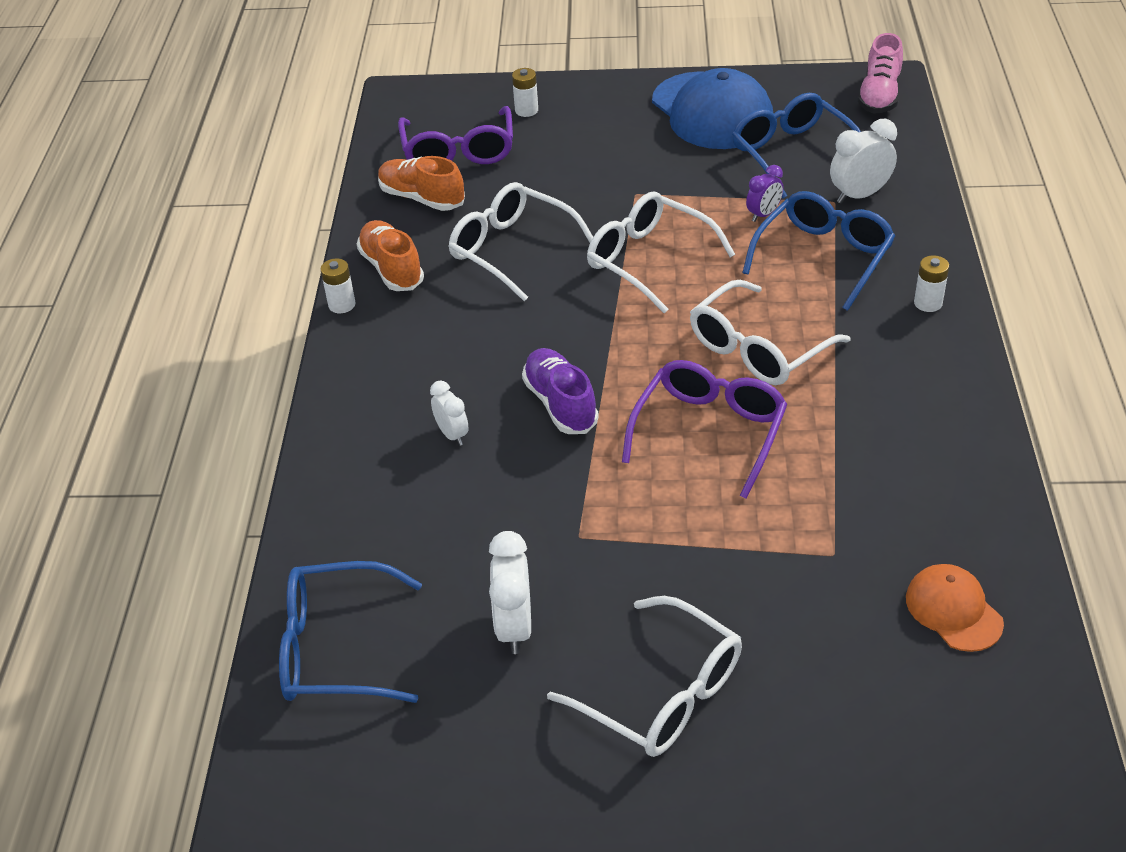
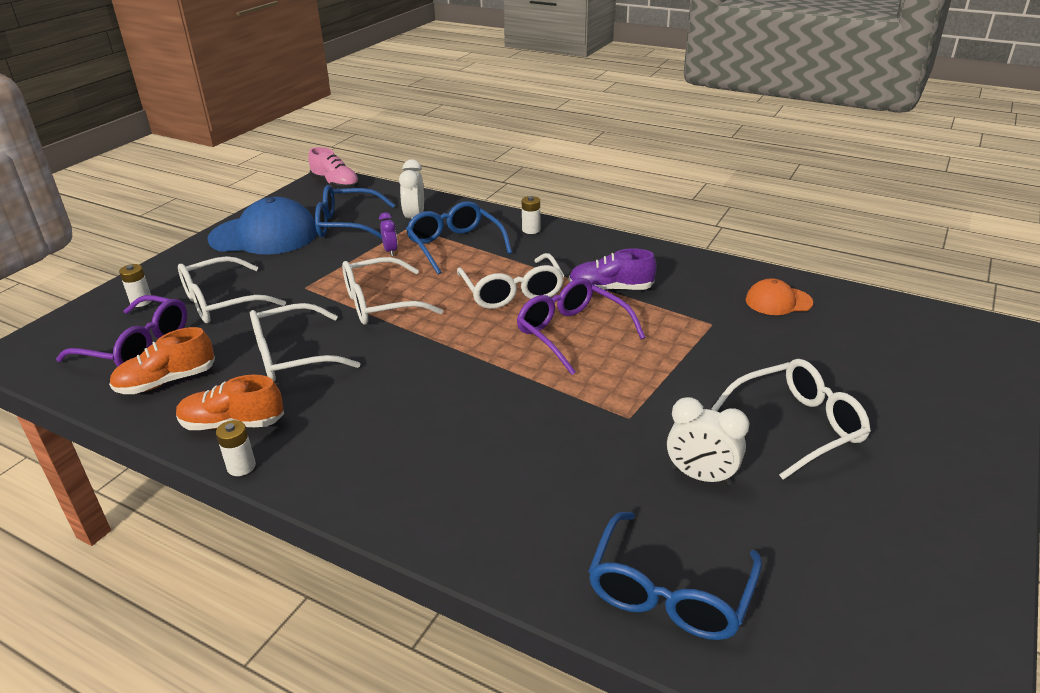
camera: 65 degrees left, 10 degrees down
(452, 434) = (470, 448): white clock -> none
(560, 404) = (486, 385): purple shoe -> purple shoe (610, 289)
(564, 157) = (221, 302): none -> white glasses

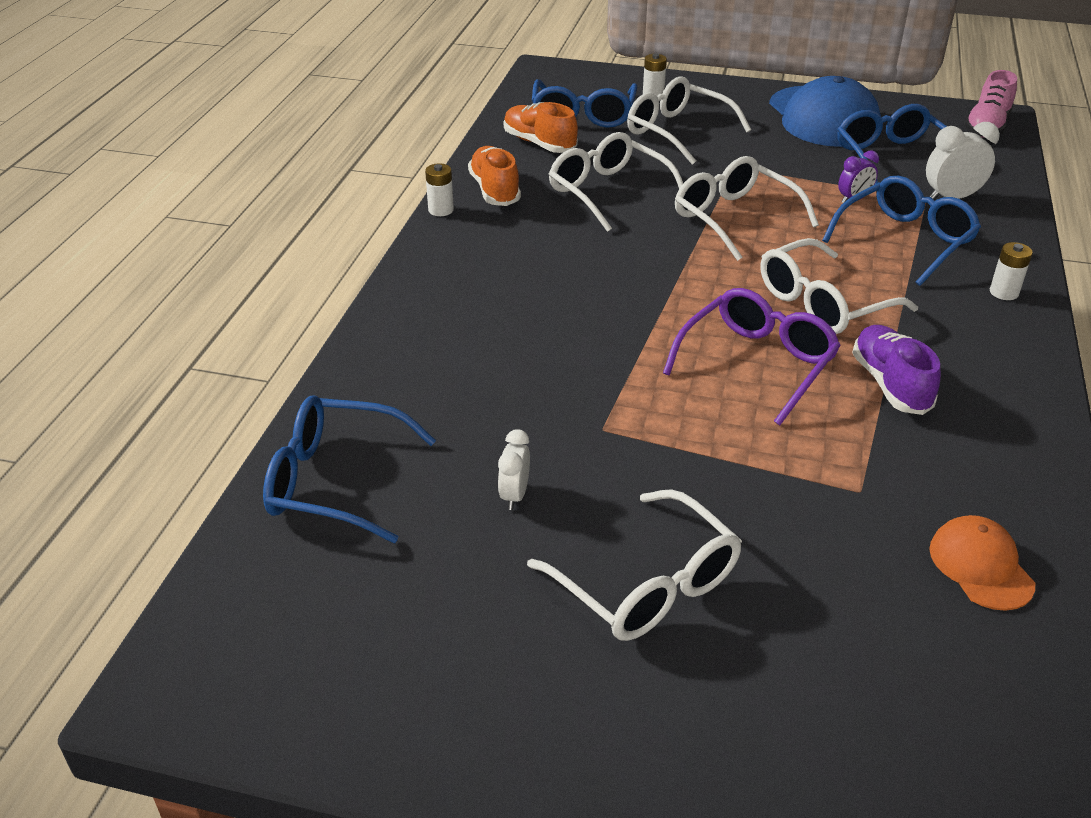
camera: 75 degrees right, 5 degrees up
(138, 346) = (583, 115): purple glasses -> blue glasses
(701, 476) = (514, 495): white clock -> white clock, size x0.63

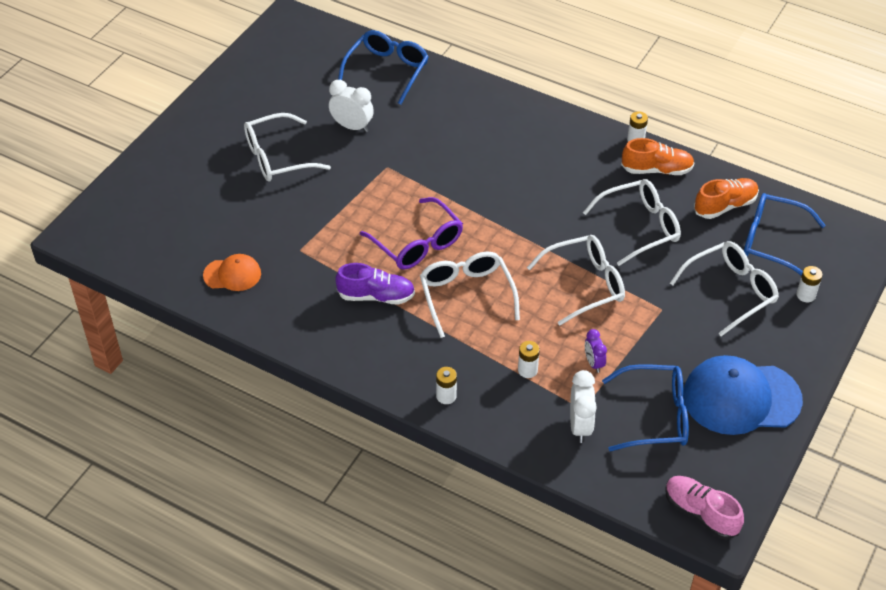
camera: 105 degrees right, 10 degrees up
(514, 495) = (352, 126): white clock -> white clock, size x1.59
(905, 240) = (527, 370): blue glasses -> white battery

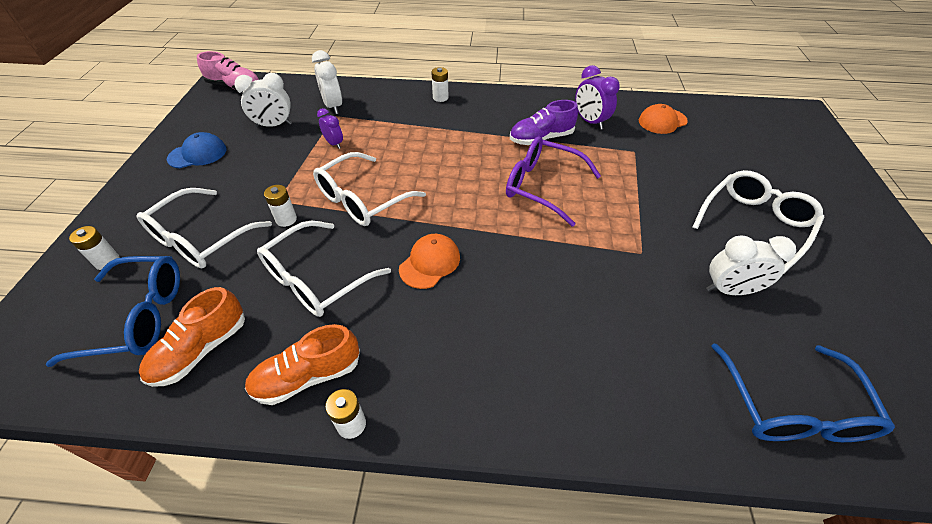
camera: 155 degrees right, 0 degrees up
(307, 300) = (590, 122): none -> purple clock
(466, 295) = (468, 160): white glasses -> none
(527, 370) = (387, 126): white battery -> white battery (286, 219)
(550, 211) = (430, 263): none -> orange cap
(655, 416) = (274, 125): blue glasses -> white clock
(741, 398) = (197, 154): blue cap -> blue cap, size x0.52

